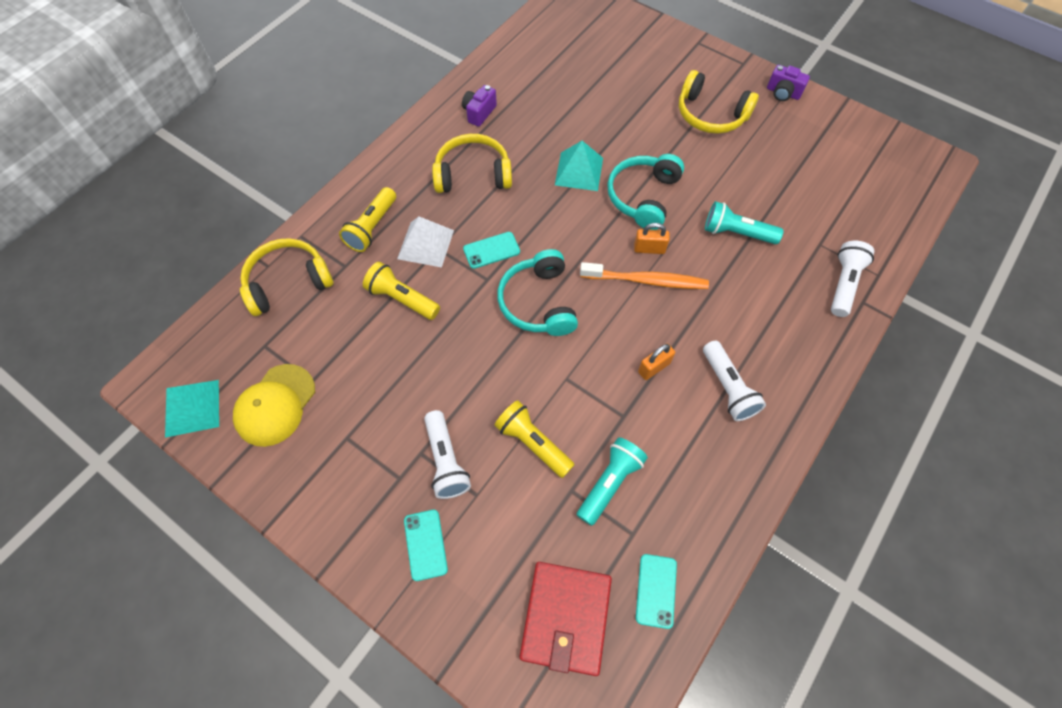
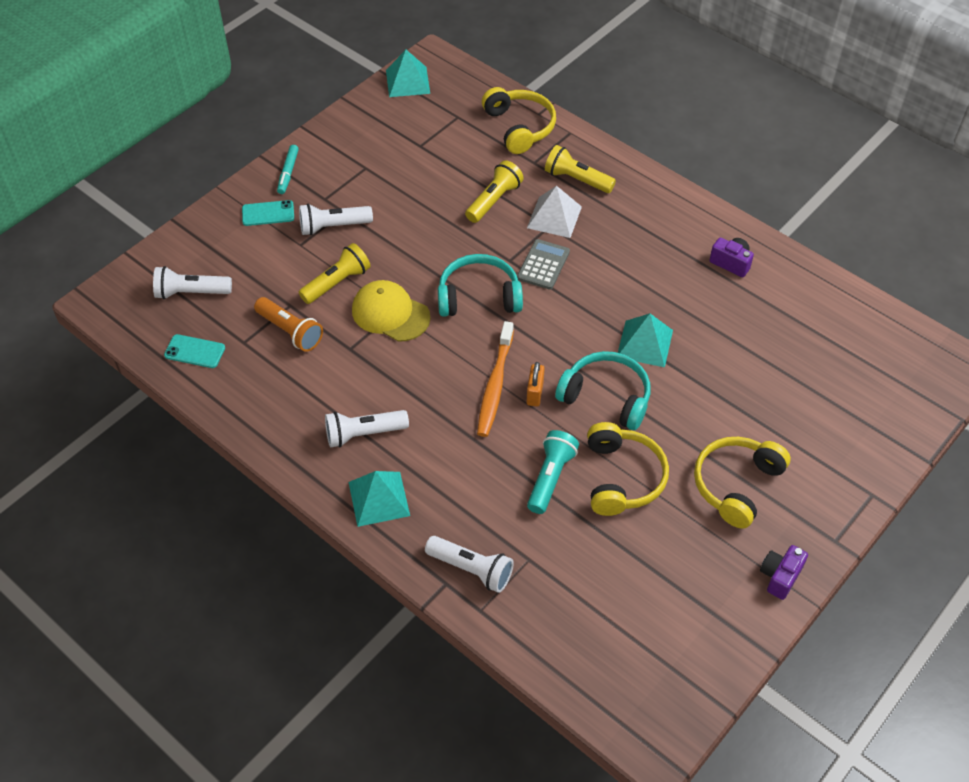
camera: 95 degrees right, 10 degrees down
(275, 405) = (402, 126): yellow cap -> yellow cap (390, 313)
(352, 532) = (288, 173): none -> turquoise marker
(473, 174) = (642, 254): yellow headphones -> yellow headphones (622, 477)
(491, 250) = (543, 265): turquoise phone -> grey calculator
(565, 618) = (191, 293): red wallet -> white flashlight
(609, 483) = (290, 331): turquoise flashlight -> orange flashlight
(654, 367) = (395, 378): orange padlock -> none
(796, 364) = (379, 498): none -> turquoise pyramid

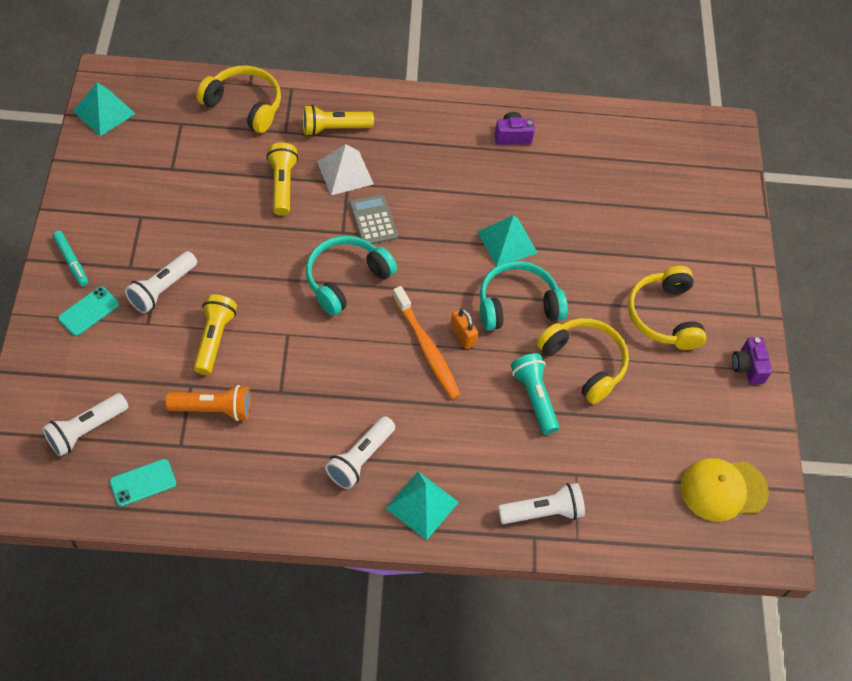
camera: 45 degrees left, 5 degrees up
(390, 313) = (286, 339): yellow cap -> yellow cap (723, 490)

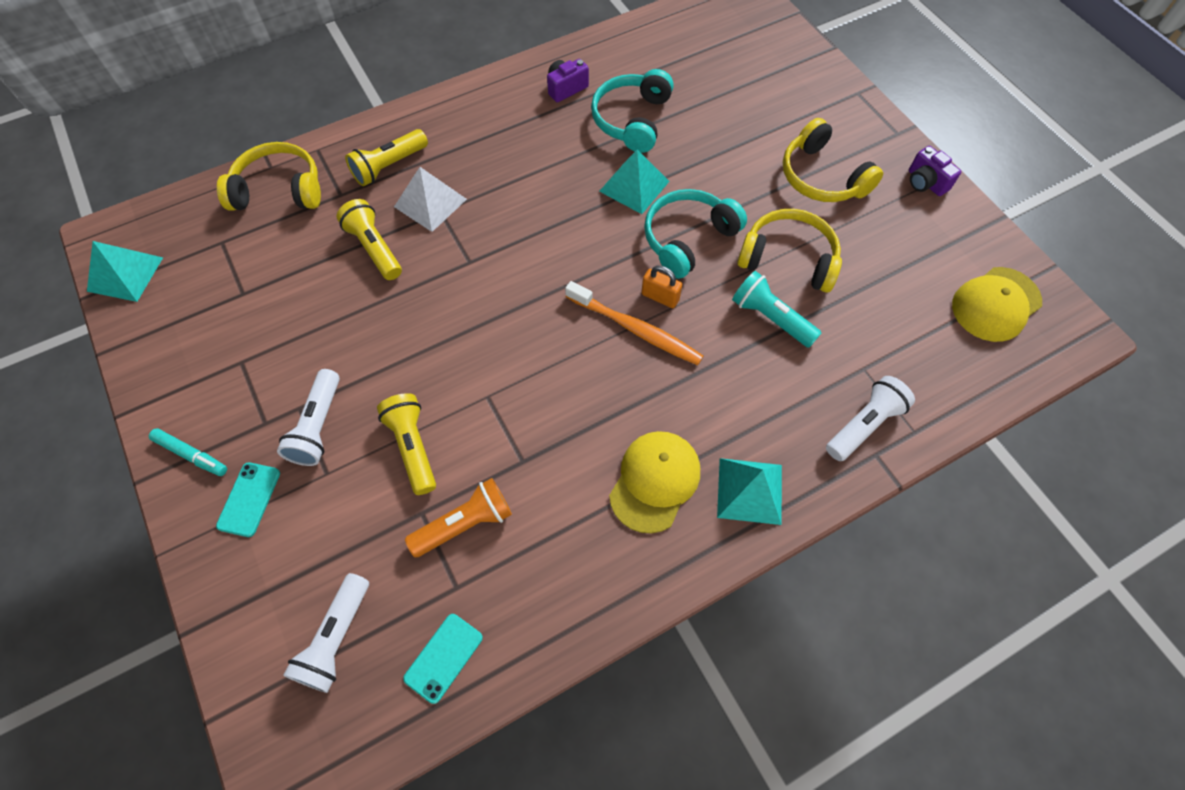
camera: 25 degrees left, 5 degrees up
(346, 279) = (507, 306): turquoise headphones -> turquoise headphones (632, 120)
(360, 459) = (655, 481): white flashlight -> yellow cap
(373, 220) = (492, 234): grey calculator -> none

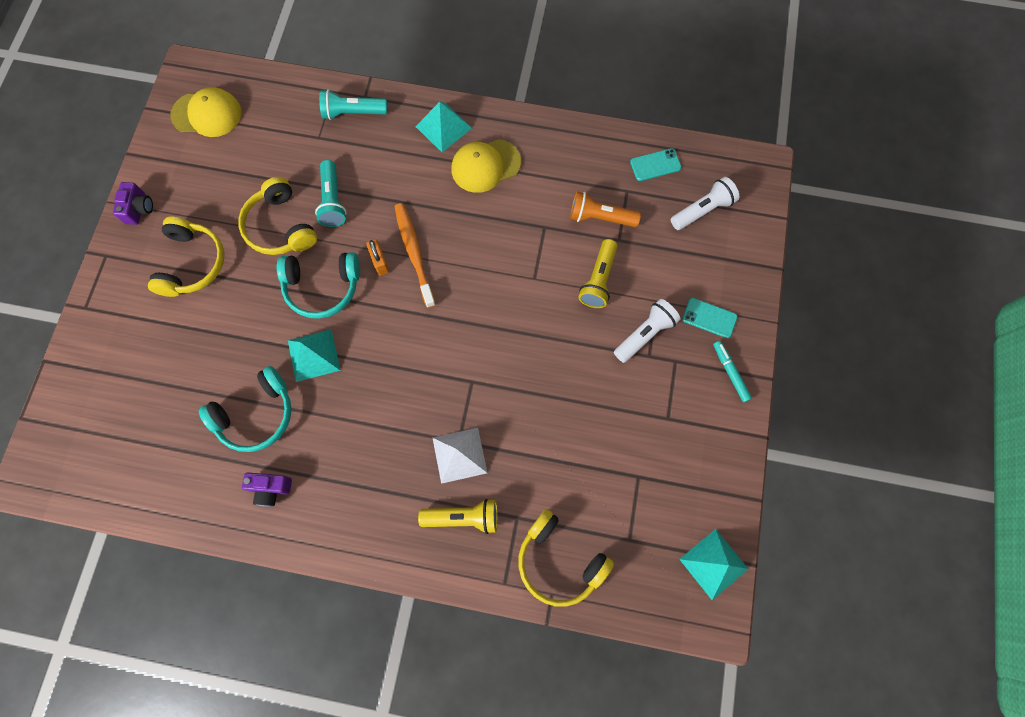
camera: 140 degrees left, 10 degrees up
(249, 499) = (709, 318): turquoise phone -> turquoise phone turned 60 degrees clockwise
(374, 248) = (526, 444): yellow flashlight -> none
(864, 425) = (353, 113): white flashlight -> turquoise flashlight

